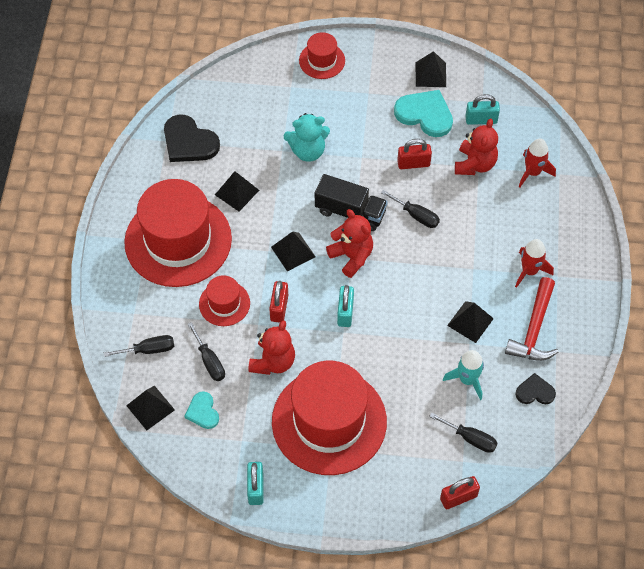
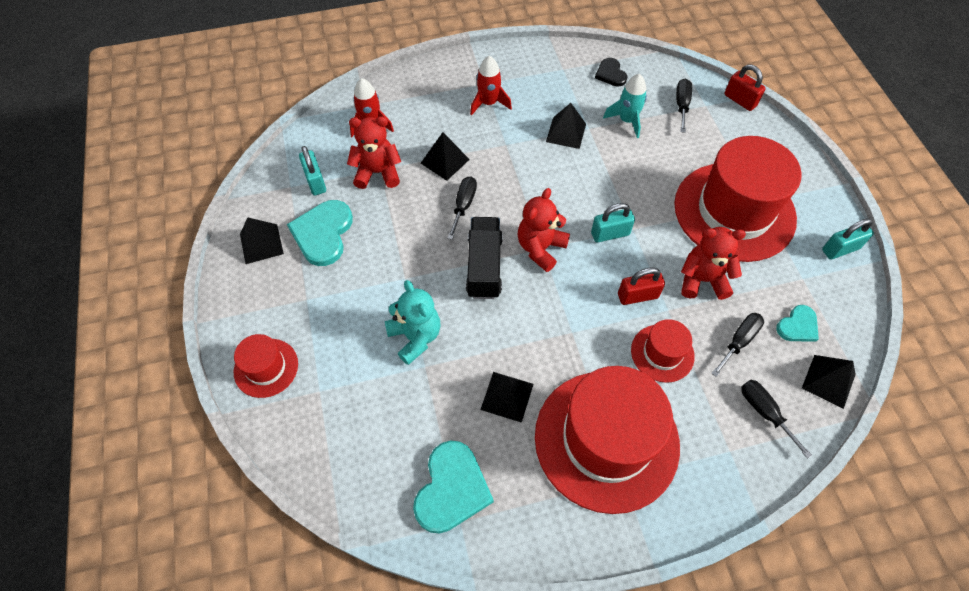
camera: 110 degrees left, 0 degrees up
(189, 142) = (451, 489): black heart -> turquoise heart
(293, 252) = (561, 306): black pyramid -> black pyramid (445, 161)
(413, 163) = (396, 226): red padlock -> none
(534, 329) = (549, 87): red hammer -> none

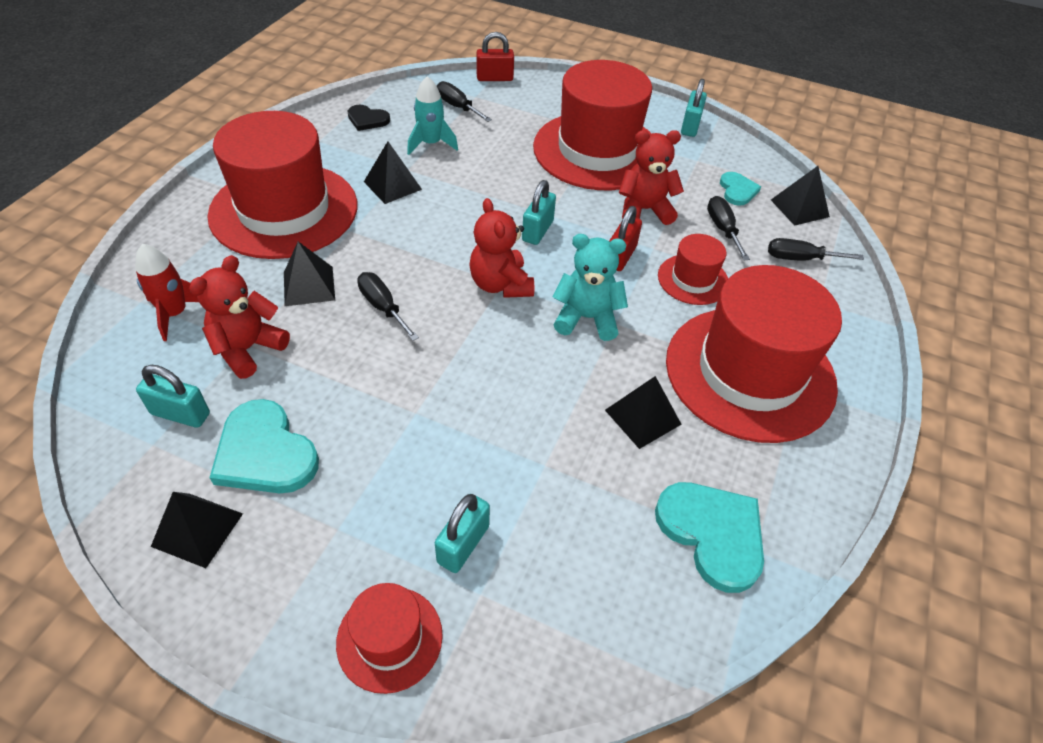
camera: 55 degrees left, 10 degrees down
(341, 362) = (463, 544): none -> turquoise padlock
(415, 337) = (500, 450): turquoise teddy bear -> turquoise teddy bear (586, 318)
(484, 266) = (475, 338): black truck -> none
(488, 103) = (284, 210): red rocket -> red hat
(702, 280) = (644, 210): red teddy bear -> red teddy bear turned 45 degrees clockwise

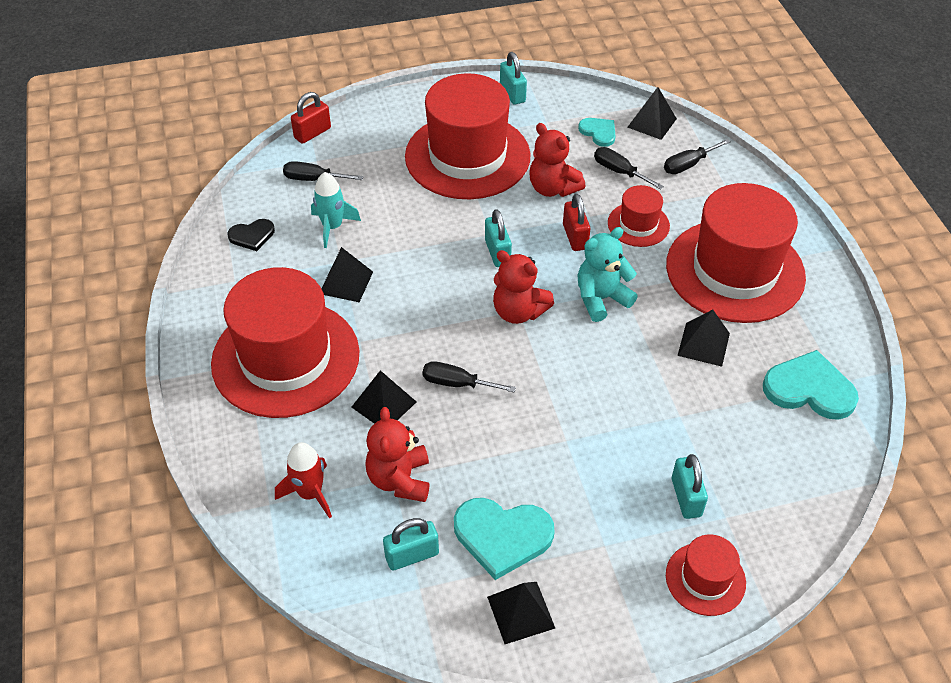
camera: 35 degrees left, 0 degrees up
(644, 210) = (553, 188): red teddy bear -> red teddy bear turned 90 degrees counterclockwise

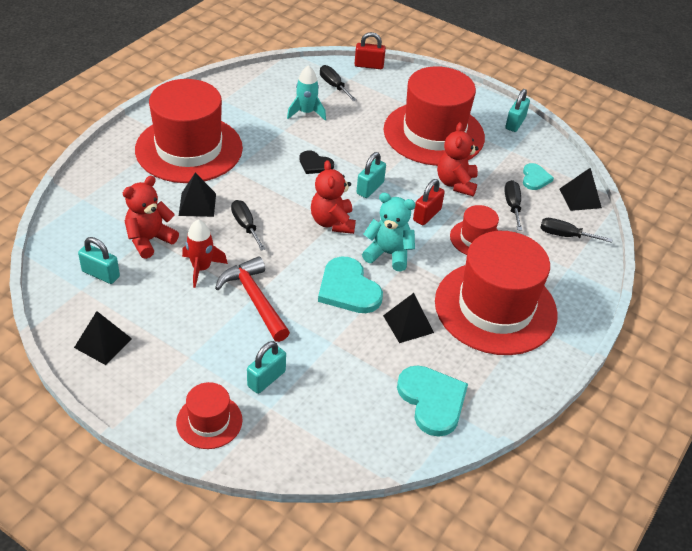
camera: 45 degrees right, 5 degrees down
(252, 236) = (262, 88): black heart -> black heart (315, 164)
(310, 493) = (104, 210): red rocket -> red rocket (201, 268)
(346, 282) = (270, 141): black pyramid -> none
(502, 536) = (151, 306): turquoise heart -> turquoise heart (348, 289)
(570, 441) = (254, 299): none -> red hammer

